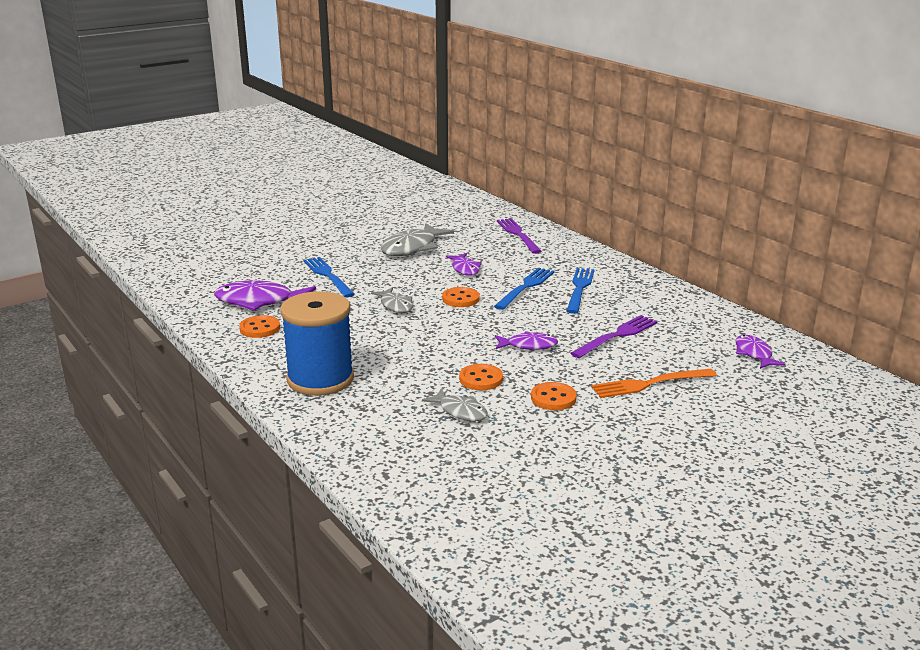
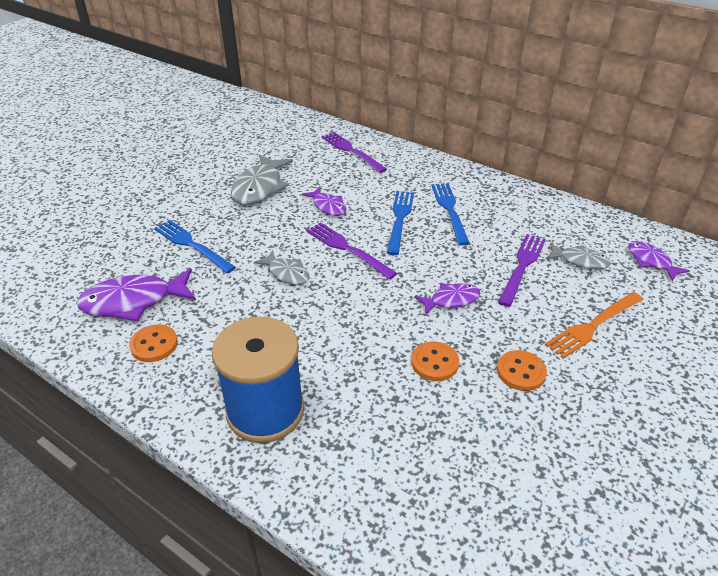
camera: 20 degrees left, 15 degrees up
(460, 299) = (347, 249): orange button -> purple fork
(460, 411) = (443, 420): grey fish -> grey fish (580, 261)

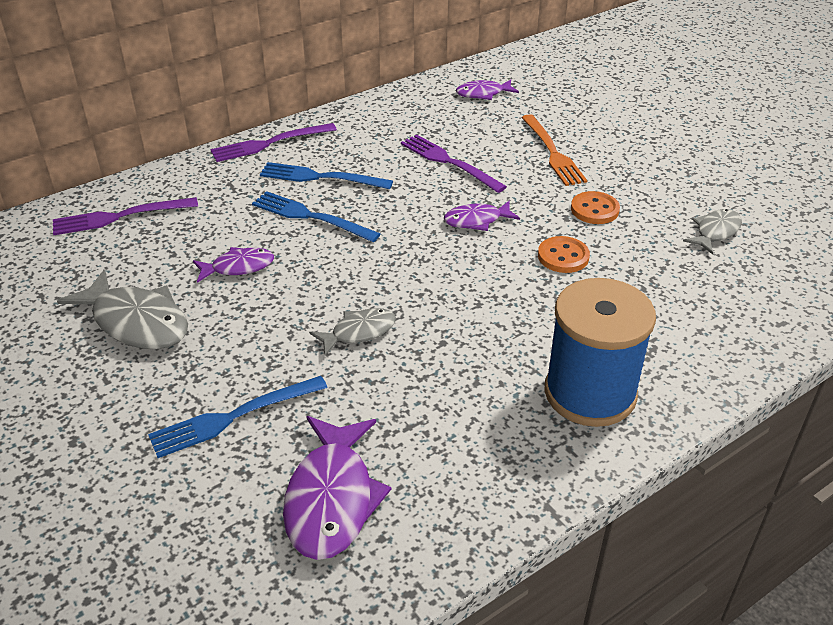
camera: 70 degrees left, 0 degrees up
(154, 345) = (437, 483): orange button -> none
(347, 249) = (342, 271): purple fork -> purple fork (269, 143)
(451, 300) = (476, 220): purple fish -> purple fish turned 105 degrees counterclockwise
(580, 261) = (460, 128): grey fish -> grey fish (715, 232)

